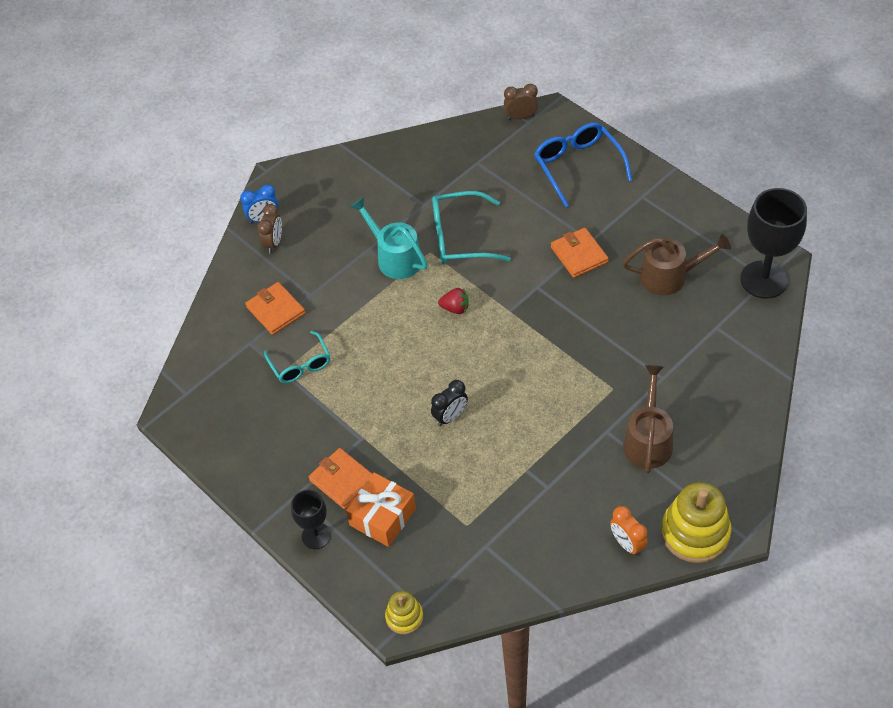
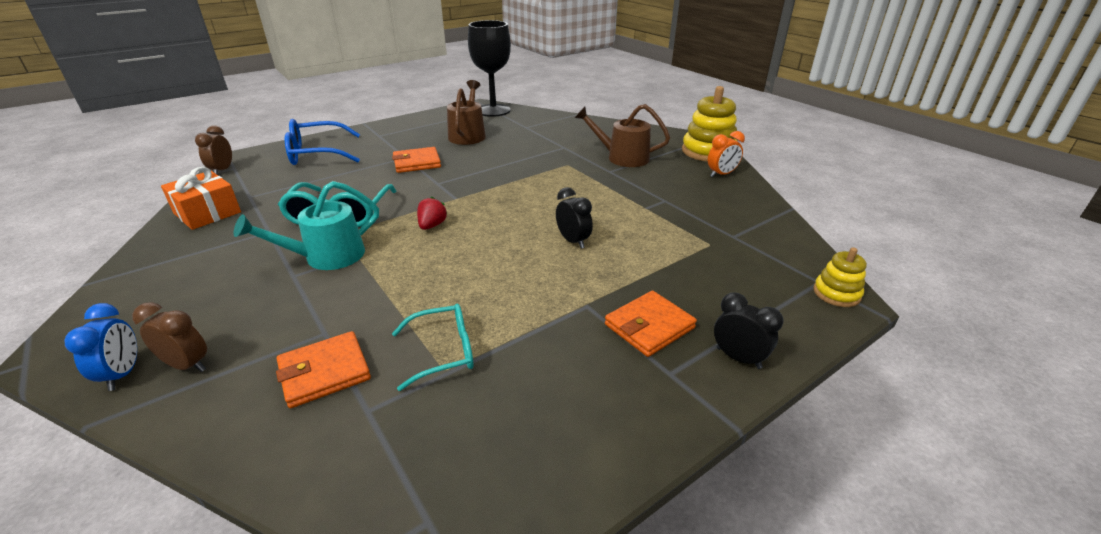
camera: 85 degrees left, 20 degrees down
(316, 536) = (738, 358): black goblet -> black clock
(383, 517) = (704, 298): orange gift -> orange gift (207, 213)

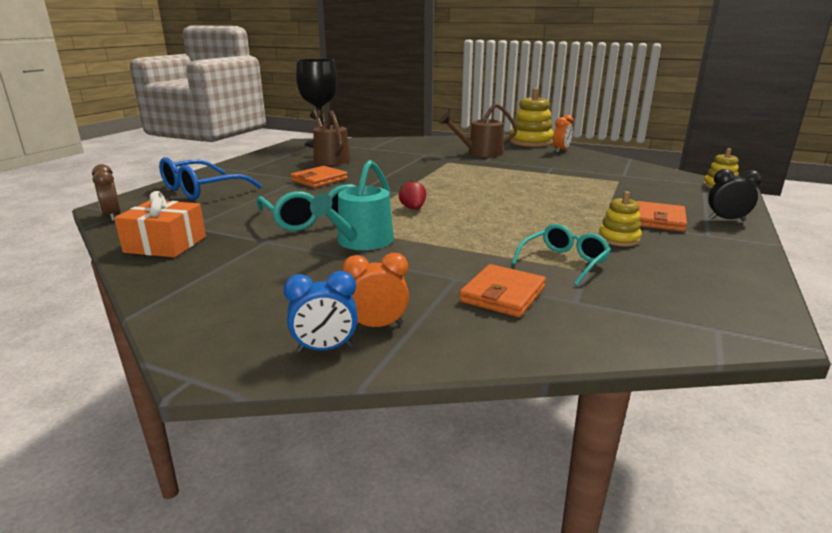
camera: 30 degrees left, 10 degrees down
(123, 374) = (325, 349): blue clock -> blue clock turned 120 degrees clockwise
(187, 365) = (377, 326): brown clock -> orange clock
(553, 339) = (618, 239): none -> yellow stacking toy
(573, 241) = (534, 196): black clock -> none

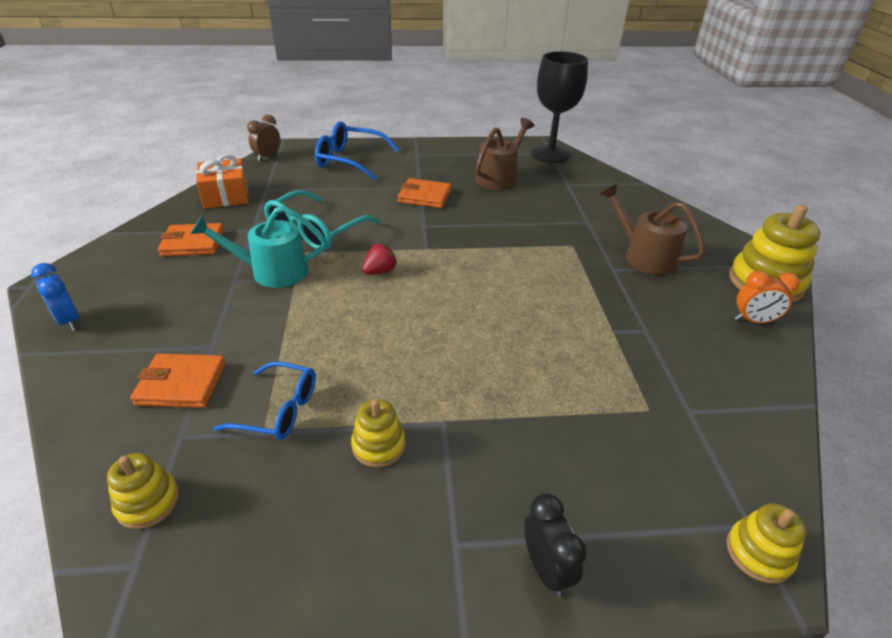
camera: 60 degrees right, 15 degrees up
(377, 326) = (108, 332): orange clock -> none
(564, 262) = (279, 410): turquoise glasses -> blue glasses
(650, 319) = (148, 502): none -> yellow stacking toy
(658, 220) = (484, 478): orange wallet -> orange wallet (193, 243)

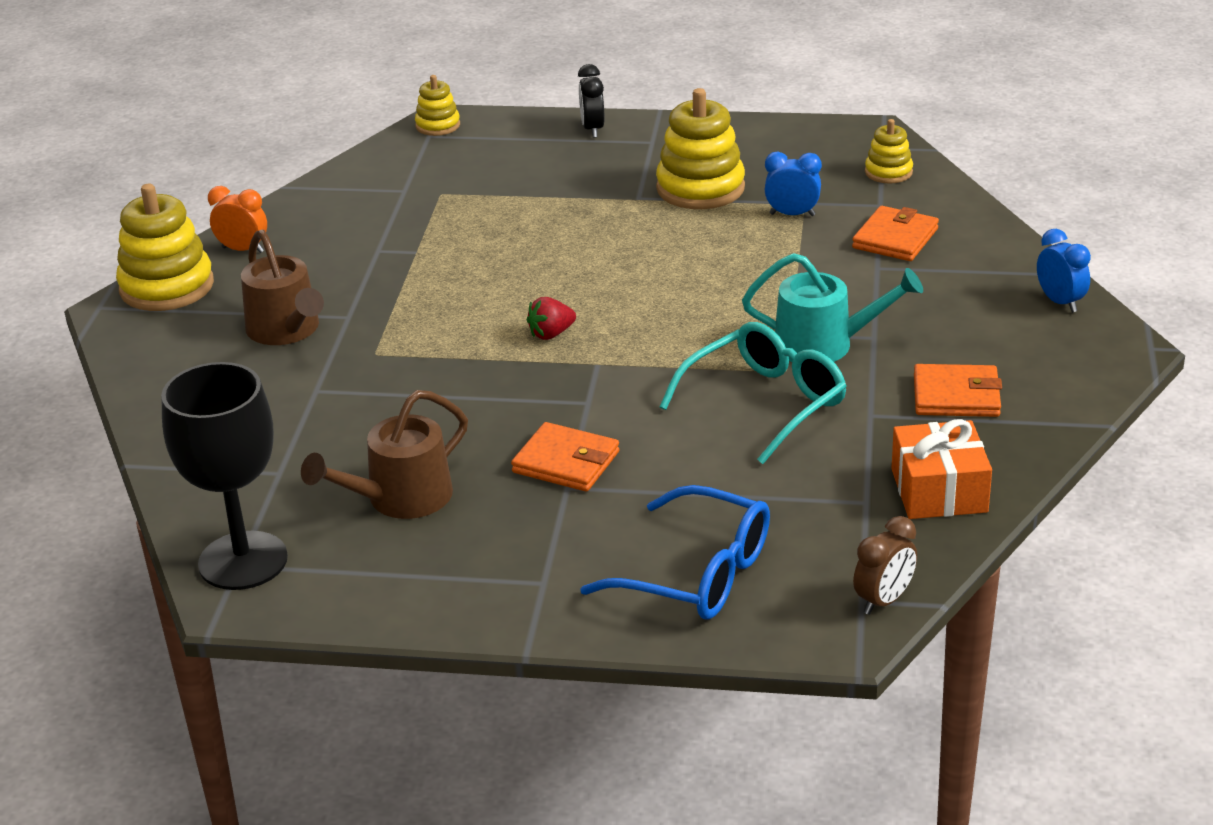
camera: 165 degrees left, 5 degrees down
(182, 384) = (895, 238): orange wallet -> orange wallet turned 75 degrees counterclockwise
(279, 410) = (792, 214): blue glasses -> blue clock
(378, 445) = (700, 188): yellow stacking toy -> yellow stacking toy, size x1.85
(380, 271) = (673, 334): red strawberry -> red strawberry (551, 334)

